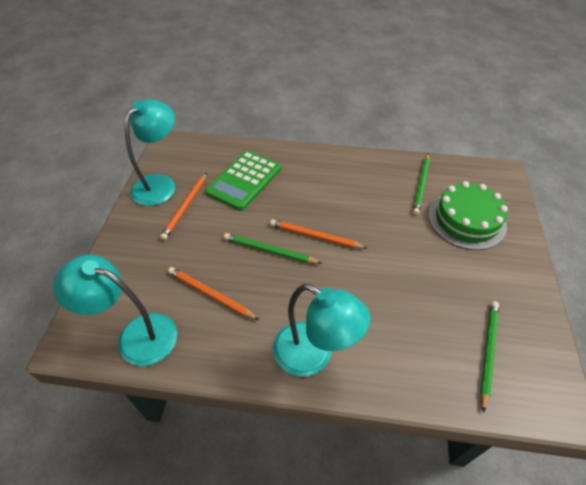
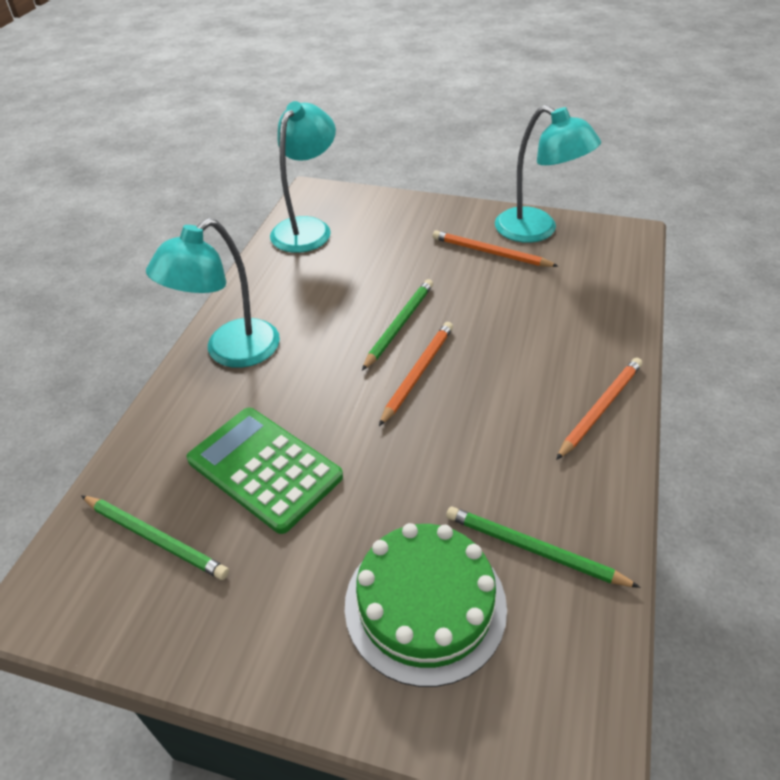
camera: 100 degrees right, 5 degrees down
(210, 294) = (342, 275): orange pencil -> orange pencil (600, 408)
(244, 180) = (545, 305): green calculator -> green calculator (264, 468)

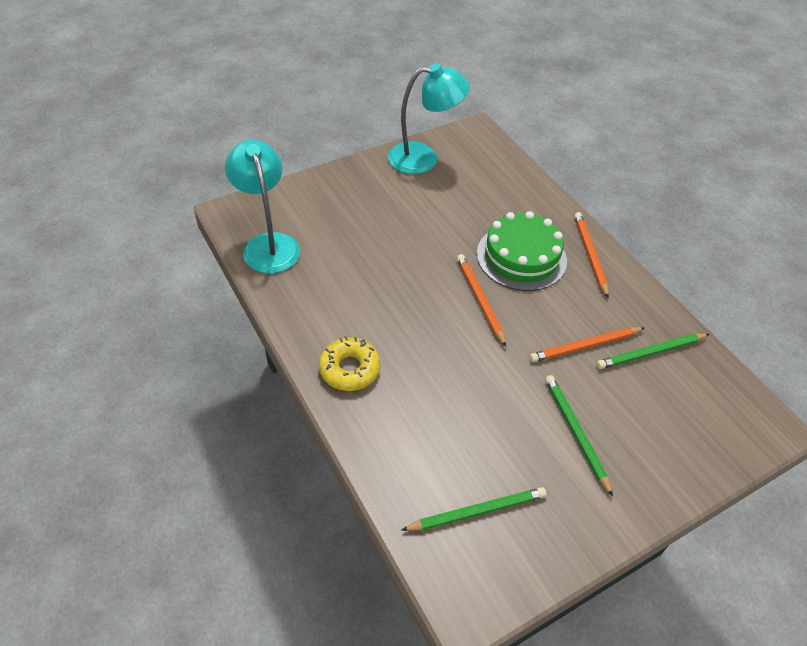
camera: 50 degrees left, 5 degrees up
(231, 352) = (349, 369): turquoise lamp -> yellow donut
(264, 468) = (477, 421): green calculator -> none
(399, 325) = (428, 276): green pencil -> green pencil (575, 433)
(425, 605) = (643, 419): green cake -> green cake (521, 257)
(490, 253) = (416, 190): orange pencil -> orange pencil (585, 346)

